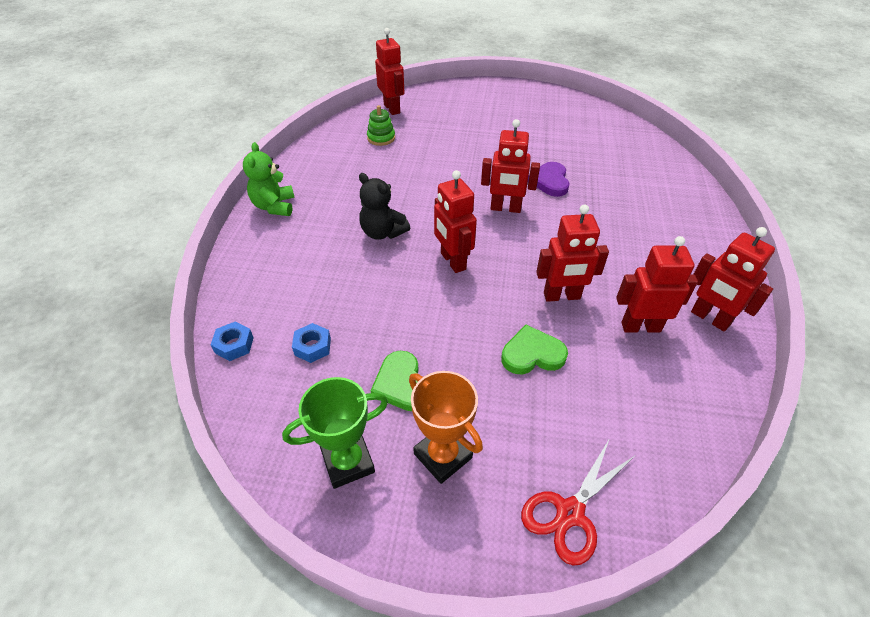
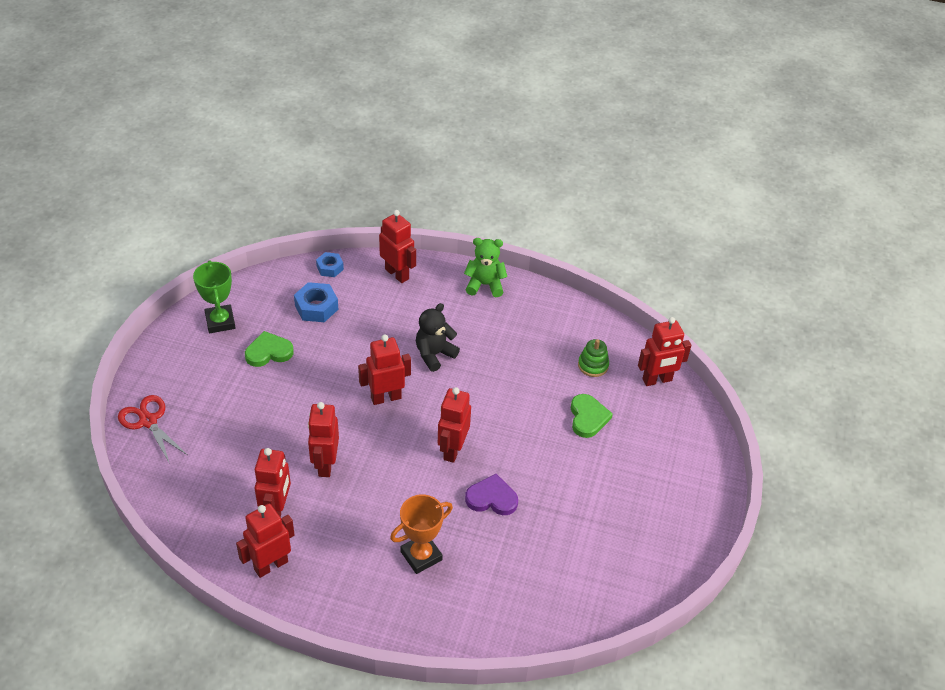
camera: 95 degrees right, 0 degrees up
(251, 276) = (397, 274): none -> red robot
(312, 347) = (316, 307): blue nut -> blue nut, size x1.54
(443, 456) = (208, 366): orange trophy -> orange trophy (421, 556)
(532, 354) = (271, 430): green heart -> green heart (588, 418)

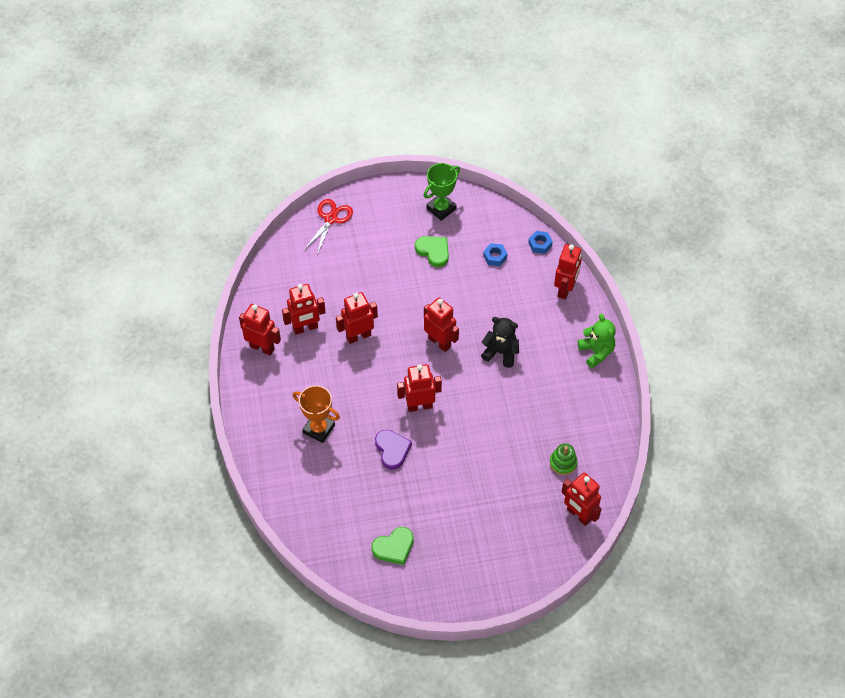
camera: 65 degrees right, 10 degrees up
(316, 307) = (495, 257): blue nut -> blue nut, size x0.65
(588, 418) = (507, 481): green heart -> green heart (394, 547)

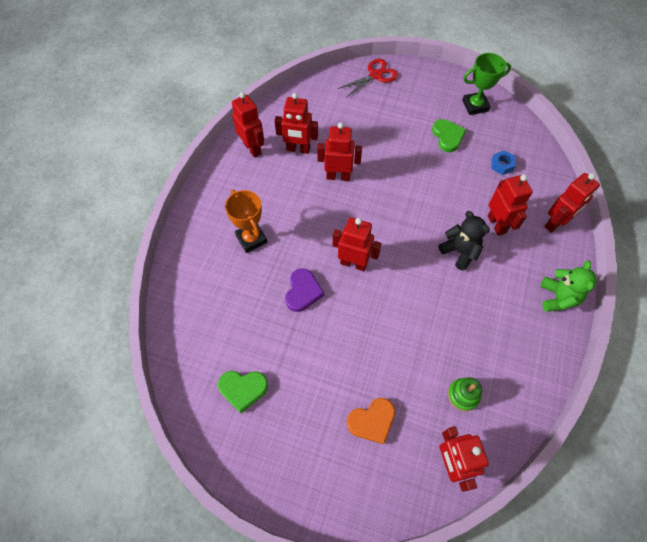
camera: 30 degrees right, 5 degrees up
(439, 342) = (407, 215): red robot -> red robot (497, 224)
(506, 517) = (372, 421): none -> orange heart
(540, 244) = (551, 173): blue nut -> none

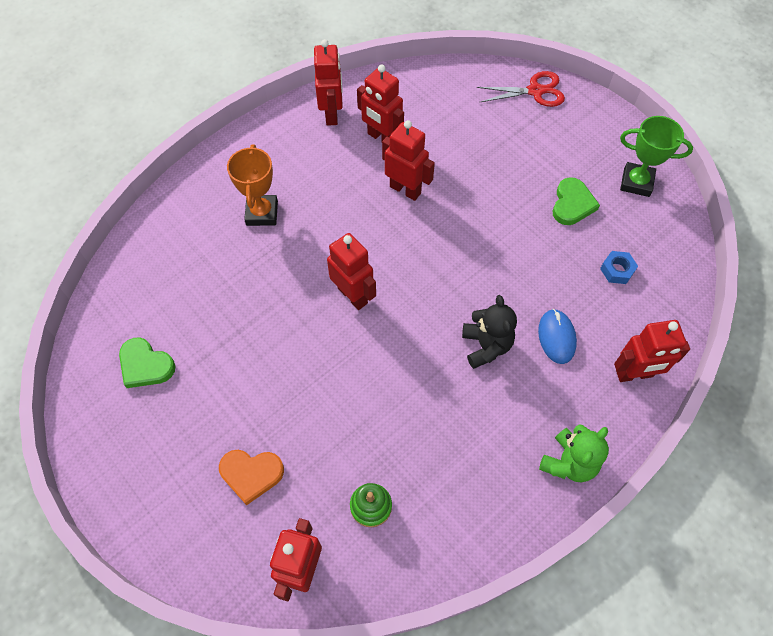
camera: 30 degrees right, 0 degrees up
(303, 291) = (276, 297): purple heart -> none
(497, 224) = (556, 337): red robot -> blue mouse

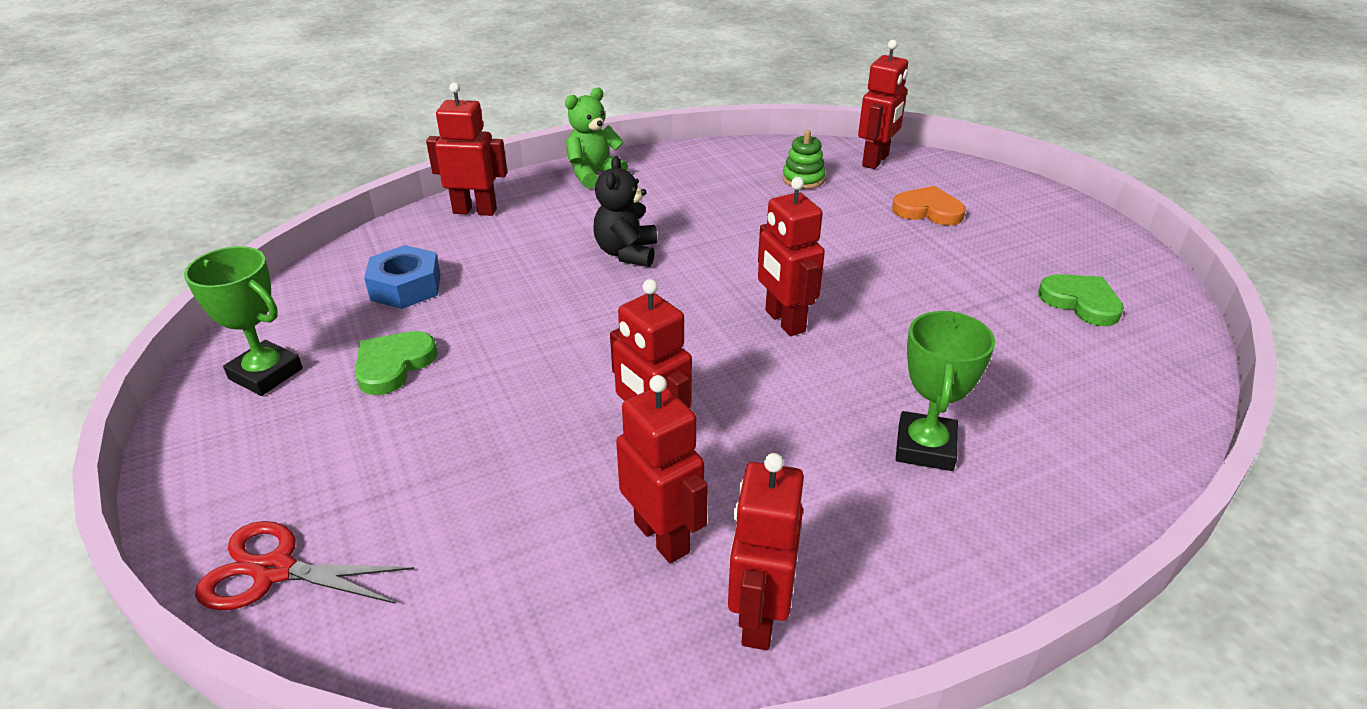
camera: 165 degrees left, 25 degrees down
(262, 213) = (925, 447): orange trophy -> green trophy
(556, 337) = (537, 247): blue mouse -> none
(617, 270) = (406, 287): blue nut -> blue nut, size x1.54

